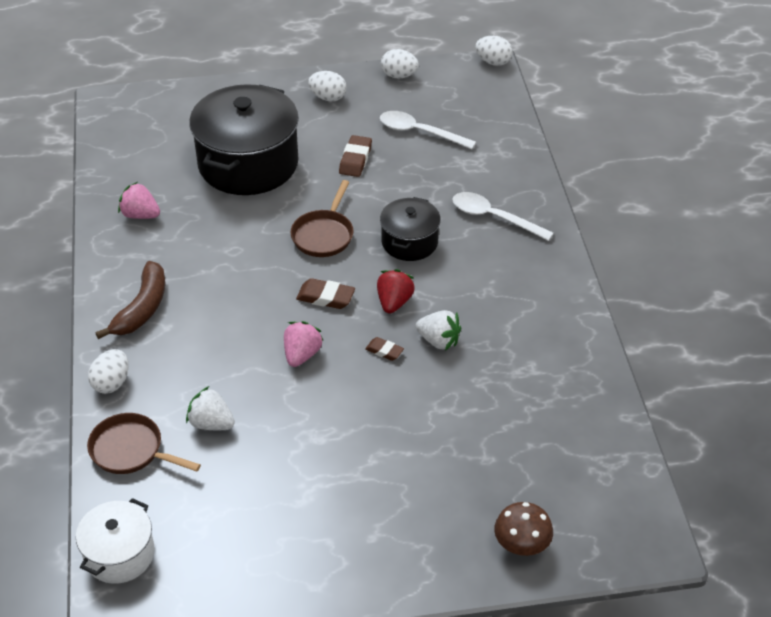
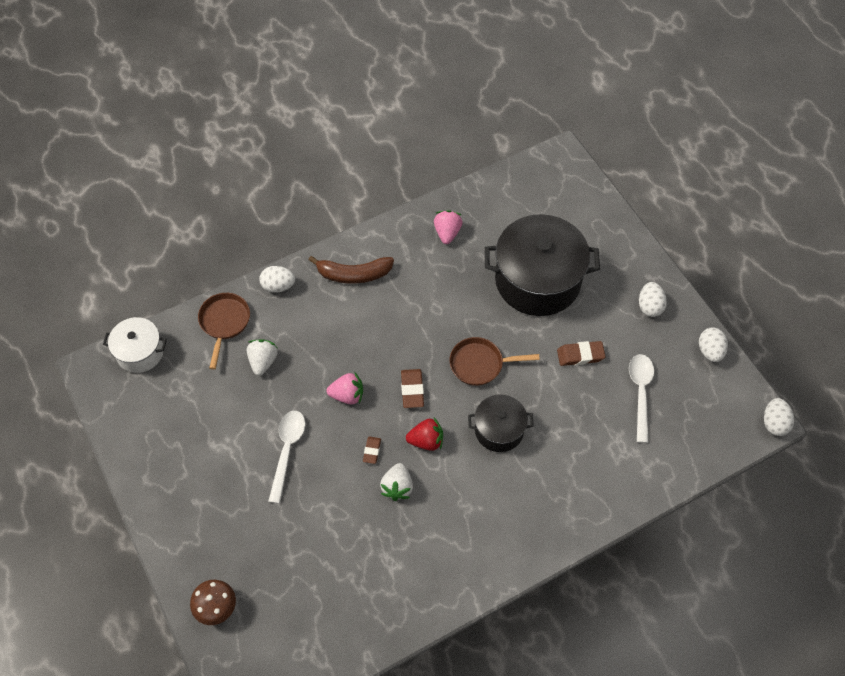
camera: 70 degrees right, 15 degrees up
(494, 217) = (558, 487): white spoon -> white spoon (287, 451)

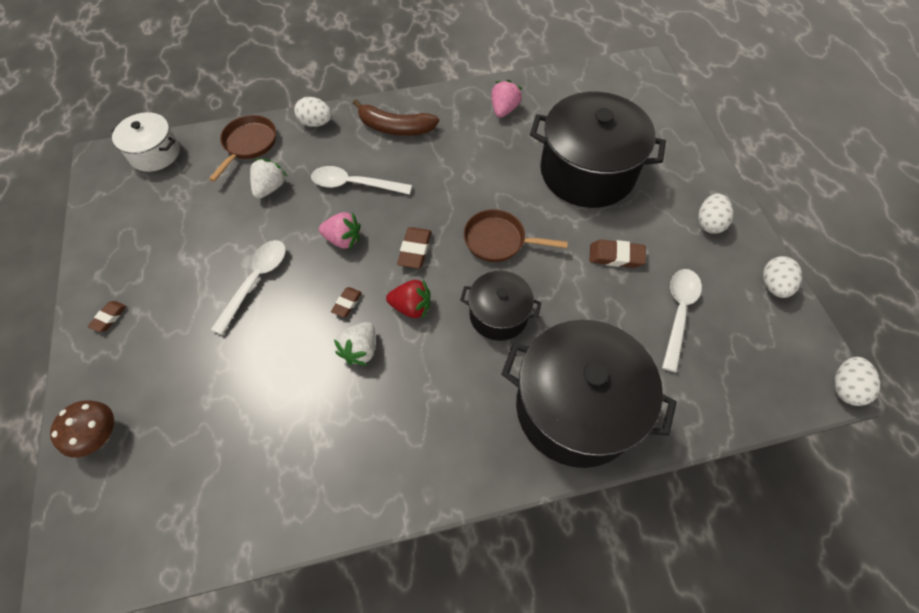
camera: 15 degrees right, 0 degrees up
(175, 513) = (109, 317): none -> brown eraser
(337, 340) = (354, 184): none -> white spoon
(579, 489) = (576, 407): none -> black pot

